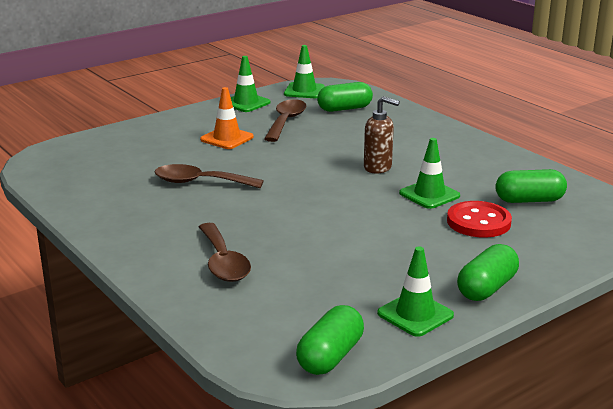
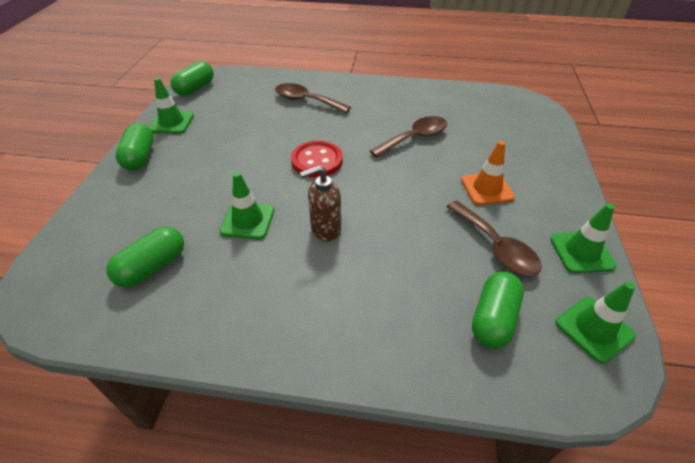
camera: 135 degrees right, 20 degrees up
(330, 356) = (195, 88): green capsule -> green capsule turned 45 degrees clockwise
(478, 222) = (182, 211): red button -> red button (317, 161)

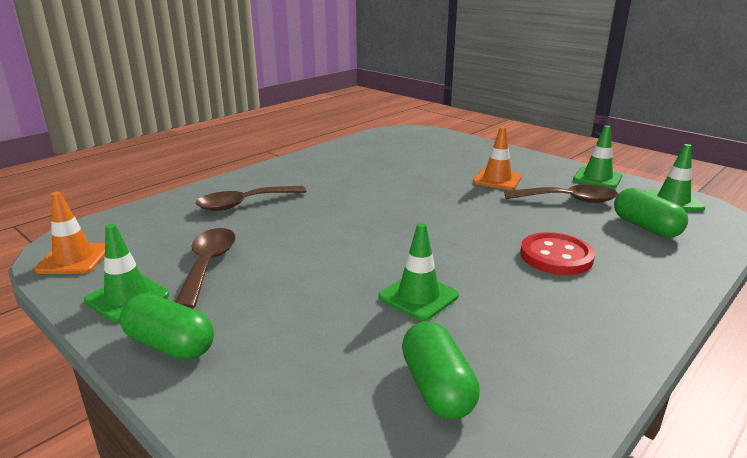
camera: 55 degrees left, 20 degrees down
(195, 88) = (74, 259): green capsule -> orange traffic cone
(317, 161) = (363, 230): red button -> red button (556, 256)
(325, 230) = (479, 258): brown soap dispenser -> none
(414, 138) = (393, 180): brown spoon -> brown spoon (208, 265)

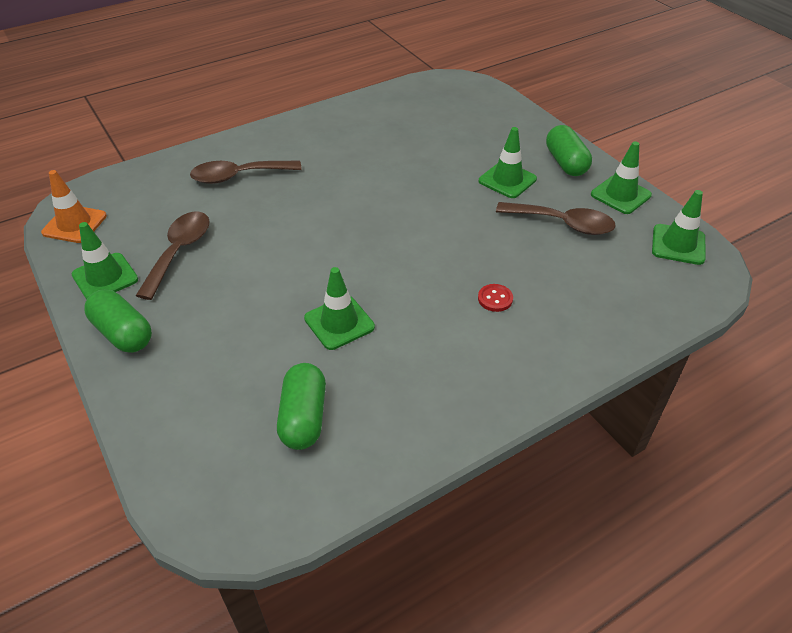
camera: 15 degrees right, 20 degrees up
(497, 179) = (507, 180): orange traffic cone -> green traffic cone
(556, 256) = (495, 299): red button -> red button, size x0.50
(645, 227) = (616, 277): green capsule -> green capsule (565, 163)

